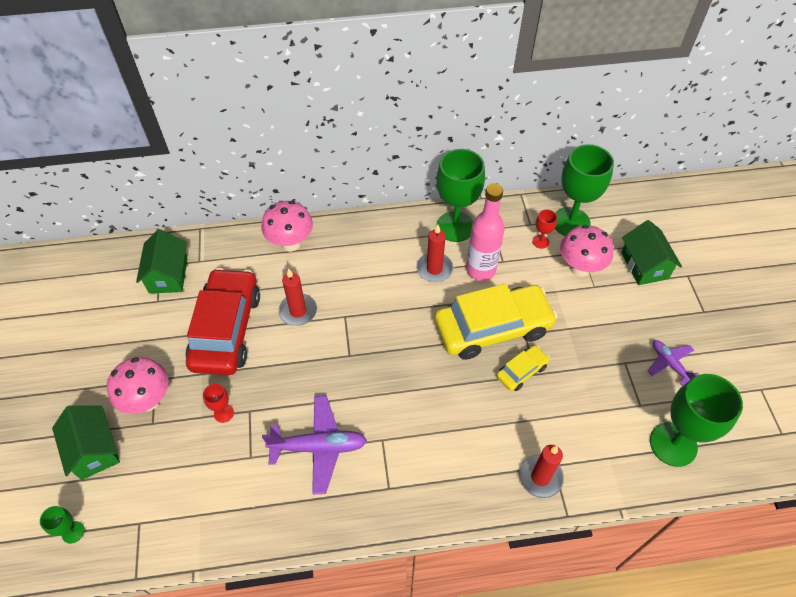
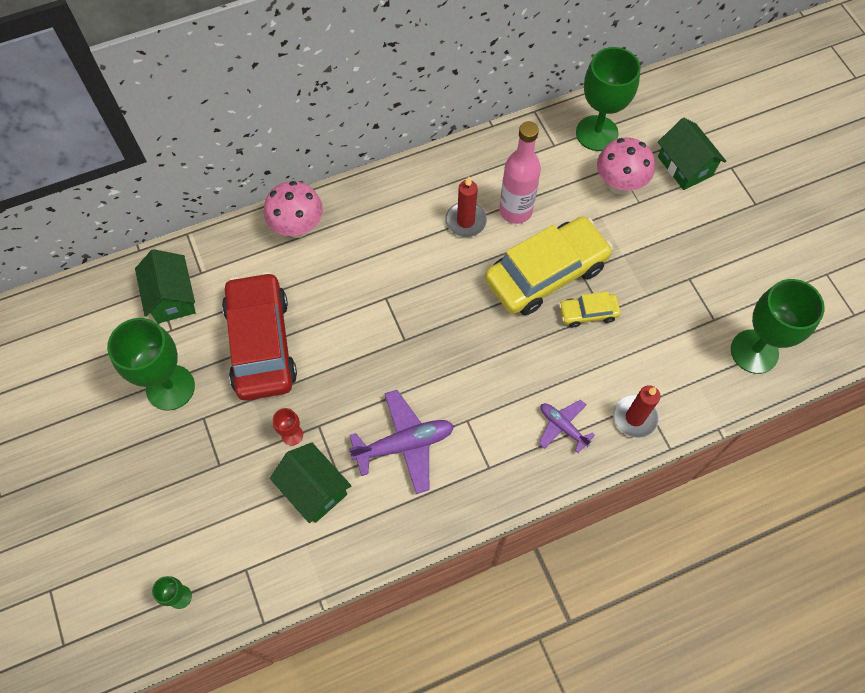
camera: 15 degrees left, 10 degrees up
(94, 450) = (167, 509): green house -> green house (314, 489)
(148, 400) = (205, 442): pink mushroom -> none
(298, 311) = (333, 304): red candle -> none
(455, 227) = (474, 166): green goblet -> green goblet (170, 387)
(521, 371) = (588, 313): yellow car -> yellow car turned 135 degrees counterclockwise
(540, 241) = (570, 163): red goblet -> none
(669, 364) = (733, 269): purple plane -> purple plane (562, 426)

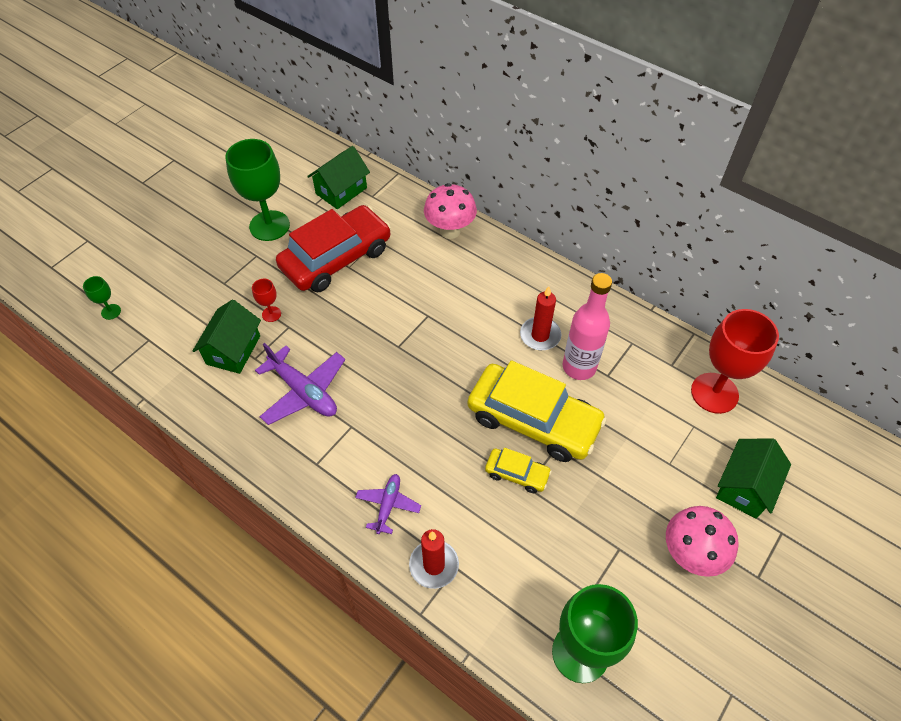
camera: 60 degrees right, 10 degrees down
(588, 313) = (517, 474): yellow car -> yellow car turned 150 degrees clockwise
(597, 133) = (714, 393): green goblet -> red goblet
(619, 184) = (674, 437): pink mushroom -> pink mushroom (690, 554)

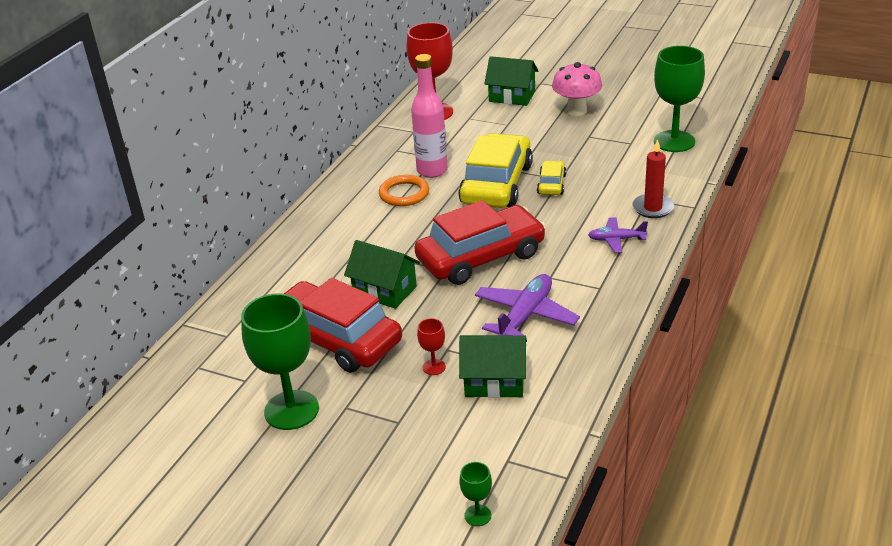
camera: 100 degrees left, 20 degrees down
(341, 191) = (219, 363): green house -> green house (384, 291)
(406, 377) = (481, 257): none -> red car
(450, 231) = (277, 267): pink mushroom -> none
(540, 335) = (404, 194): red candle -> orange ring

